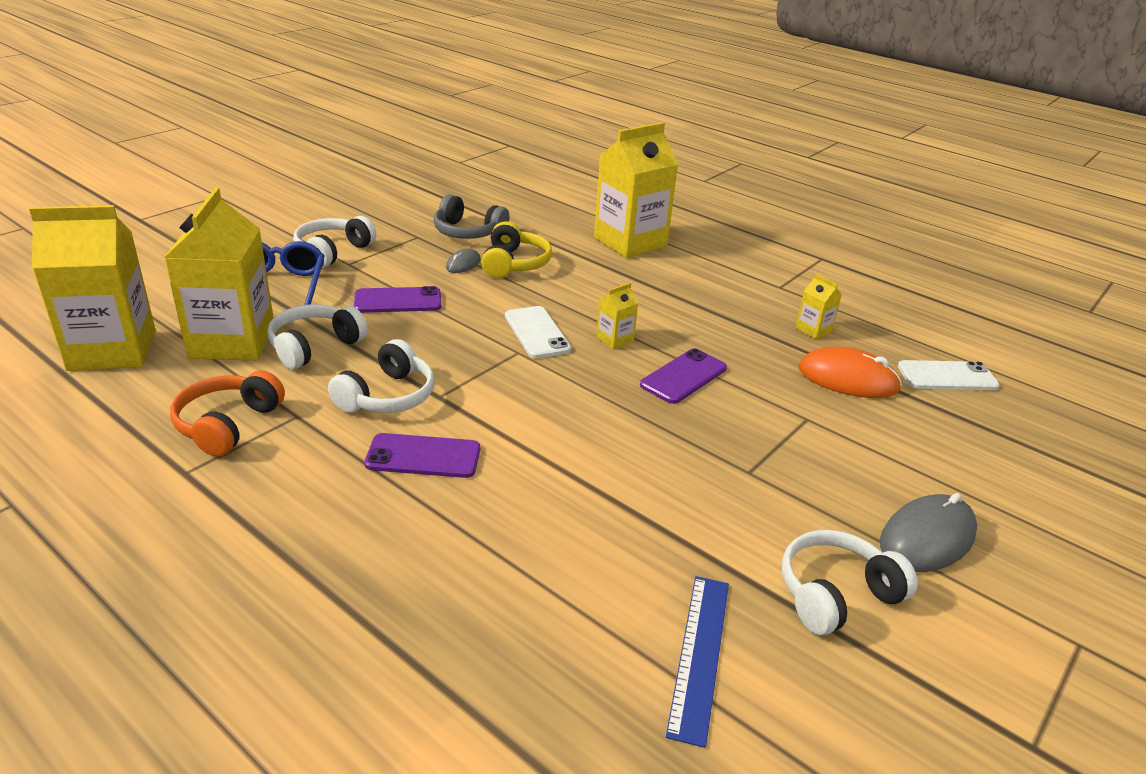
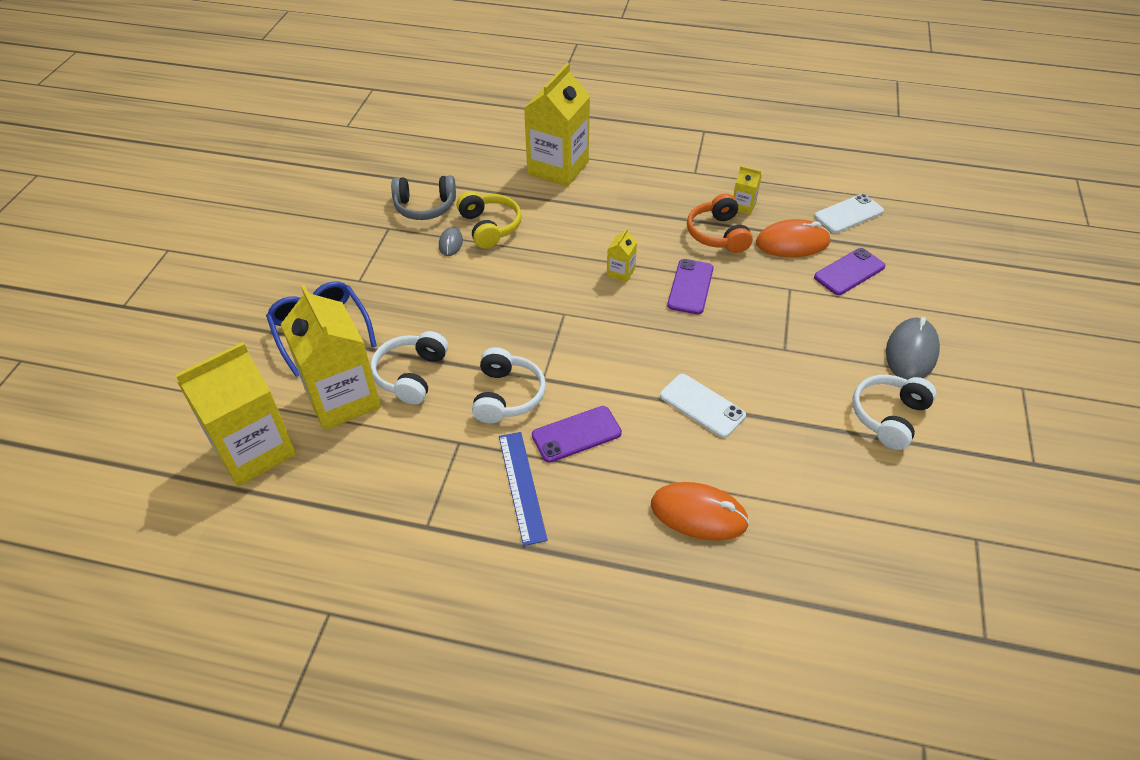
camera: 25 degrees left, 15 degrees up
(228, 425) = (416, 473): orange headphones -> orange headphones (718, 234)
(333, 252) = (334, 273): white headphones -> none
(398, 301) = (434, 303): purple phone -> purple phone (849, 272)
(485, 590) = (698, 514): none -> orange mouse
(536, 332) = (562, 289): white phone -> white phone (702, 406)
(700, 654) = (846, 494): blue ruler -> blue ruler (522, 486)

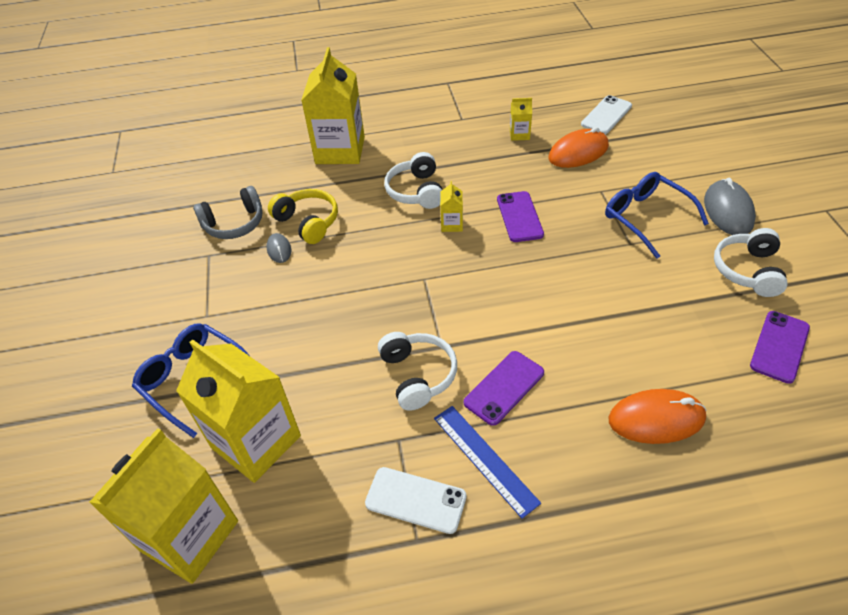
camera: 20 degrees left, 0 degrees up
(411, 375) = (313, 390): white headphones -> white headphones (416, 191)
(702, 406) = (595, 318): white phone -> white phone (415, 500)
(718, 234) = (514, 164): orange headphones -> none
(818, 330) = (646, 218): none -> blue glasses
(849, 272) = (638, 162): purple phone -> purple phone (779, 346)

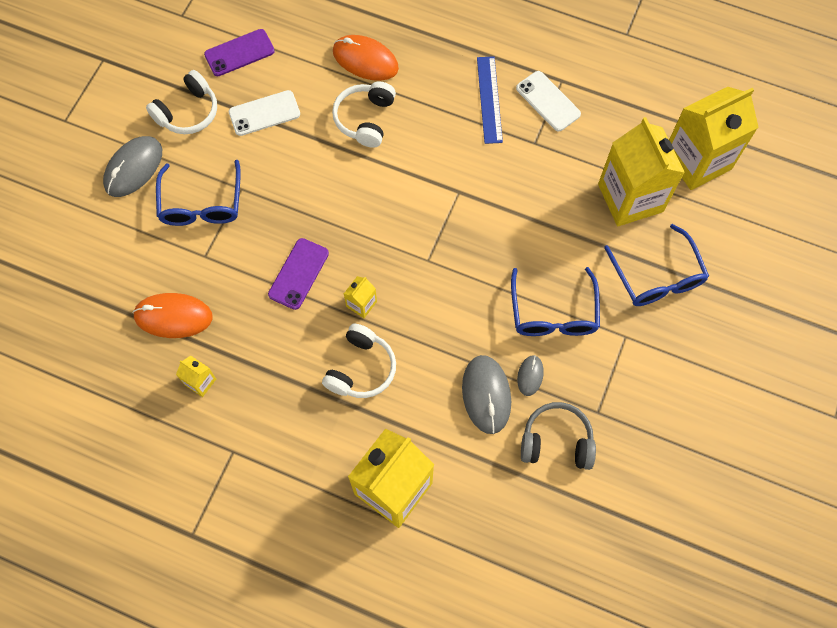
camera: 150 degrees left, 20 degrees up
(284, 299) = (553, 313): none -> blue glasses
(308, 222) = (486, 395): yellow headphones -> grey mouse
(417, 375) = (491, 179): white headphones -> white headphones (365, 119)
(504, 387) = (440, 135): purple phone -> none
(606, 115) = (93, 349): white phone -> white phone (264, 113)

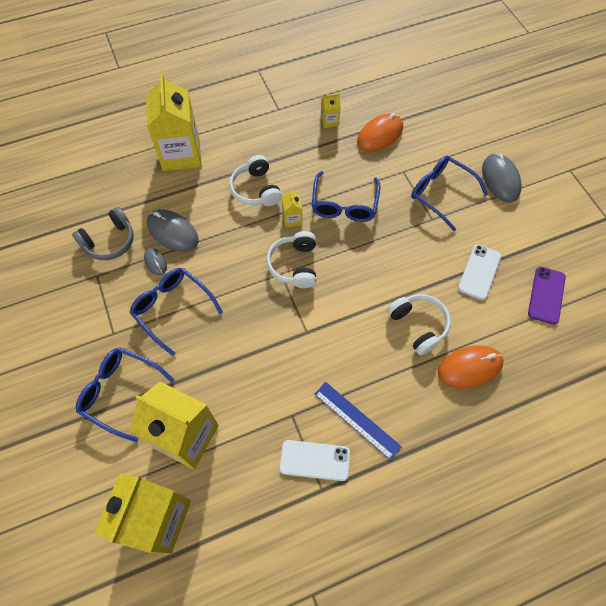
camera: 135 degrees right, 5 degrees down
(188, 112) = (519, 233): white headphones -> white headphones (294, 265)
(298, 274) = (344, 205): purple phone -> blue glasses

